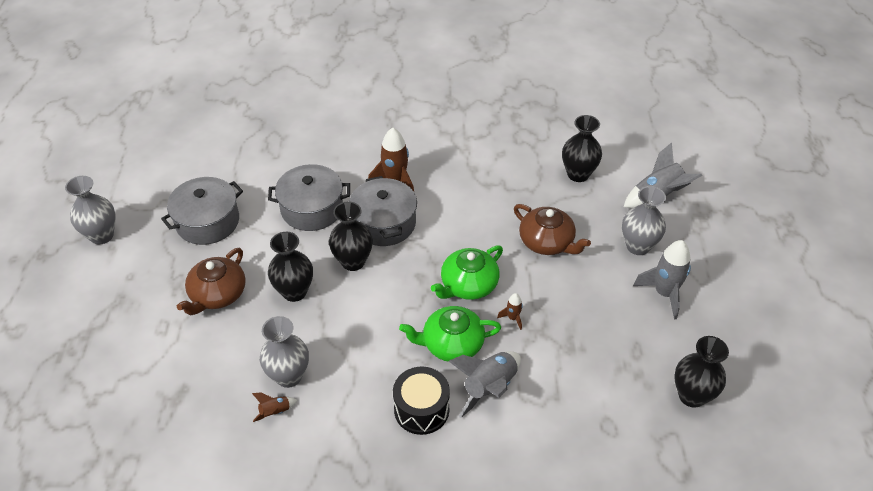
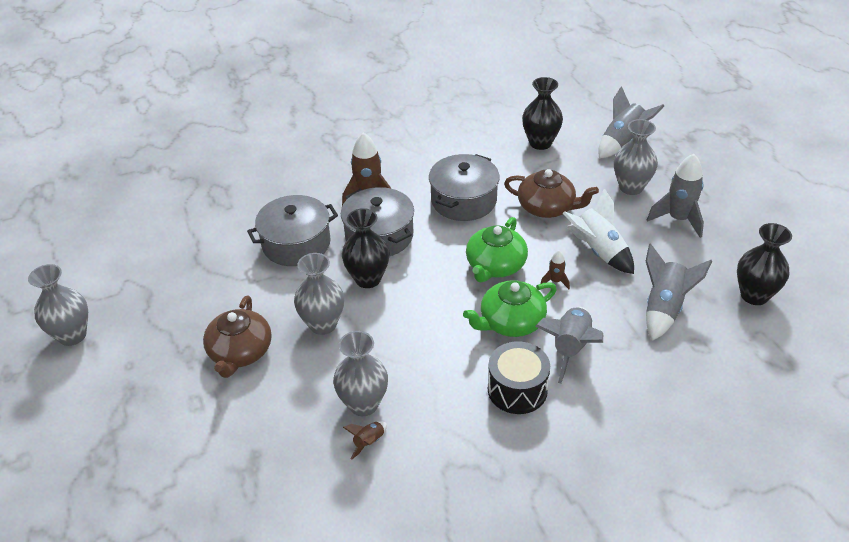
camera: 20 degrees left, 5 degrees down
(207, 222) = (189, 287): grey pot -> grey pot (463, 200)
(294, 292) = (323, 324): black vase -> grey vase
(569, 301) = (598, 251): none -> white rocket
(597, 379) = (664, 308): none -> grey rocket

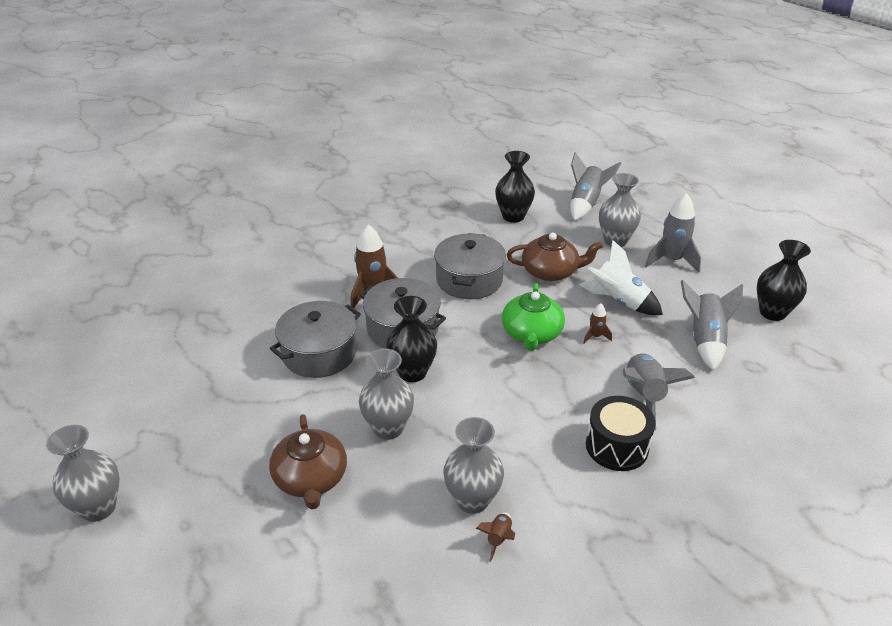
camera: 20 degrees left, 5 degrees down
(511, 322) = (575, 383): green teapot -> none

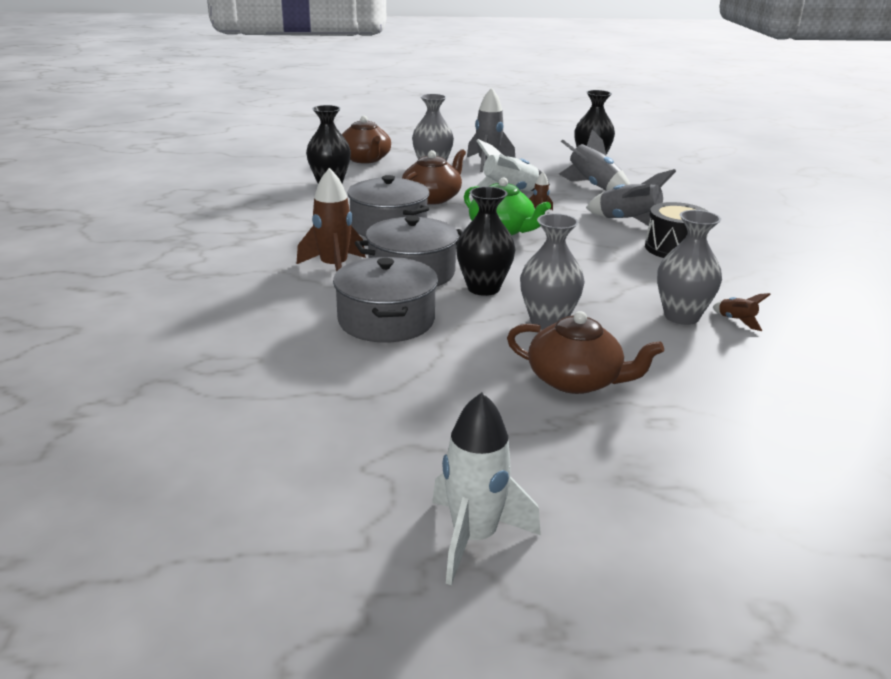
camera: 55 degrees left, 10 degrees down
(98, 508) = (474, 538): grey vase -> white rocket
(586, 204) = (365, 159): grey rocket -> brown teapot

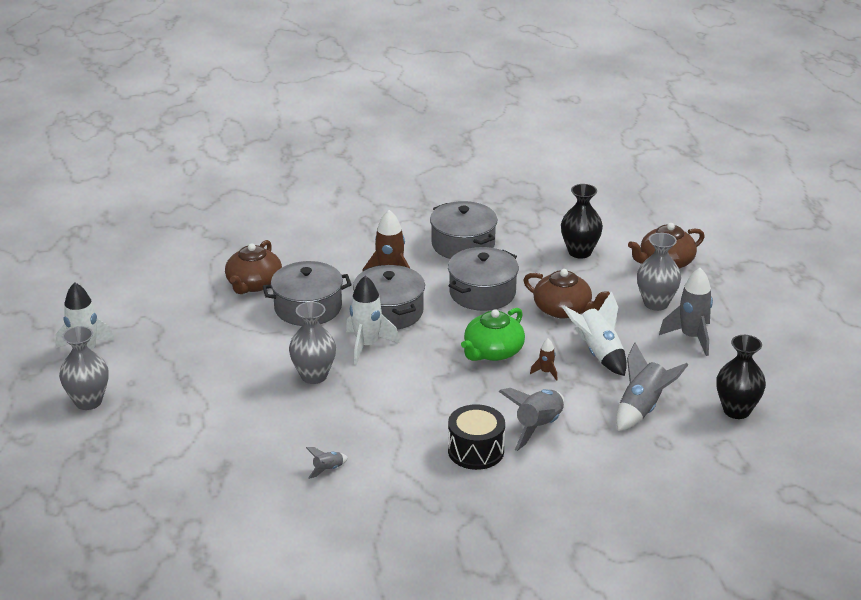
camera: 85 degrees right, 5 degrees up
(282, 228) = (463, 244): none -> grey pot
(483, 288) = (367, 346): black vase -> white rocket
(576, 380) = (232, 387): brown teapot -> brown teapot (253, 284)
(681, 316) = (332, 441): grey vase -> grey vase (88, 401)
(736, 321) = (328, 469): brown rocket -> grey rocket

